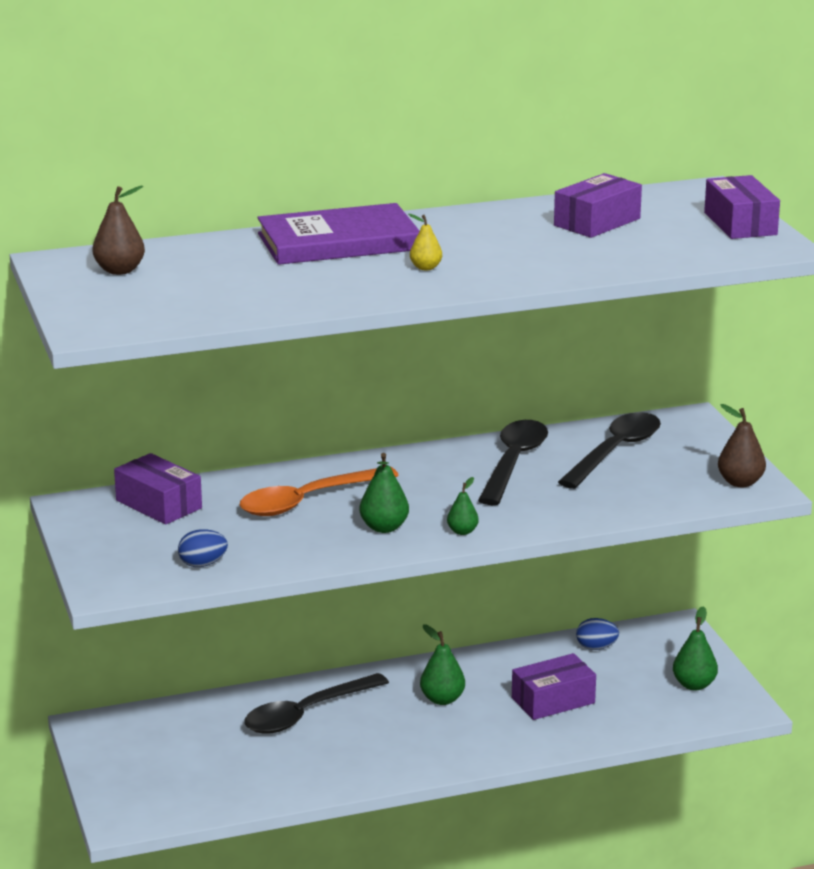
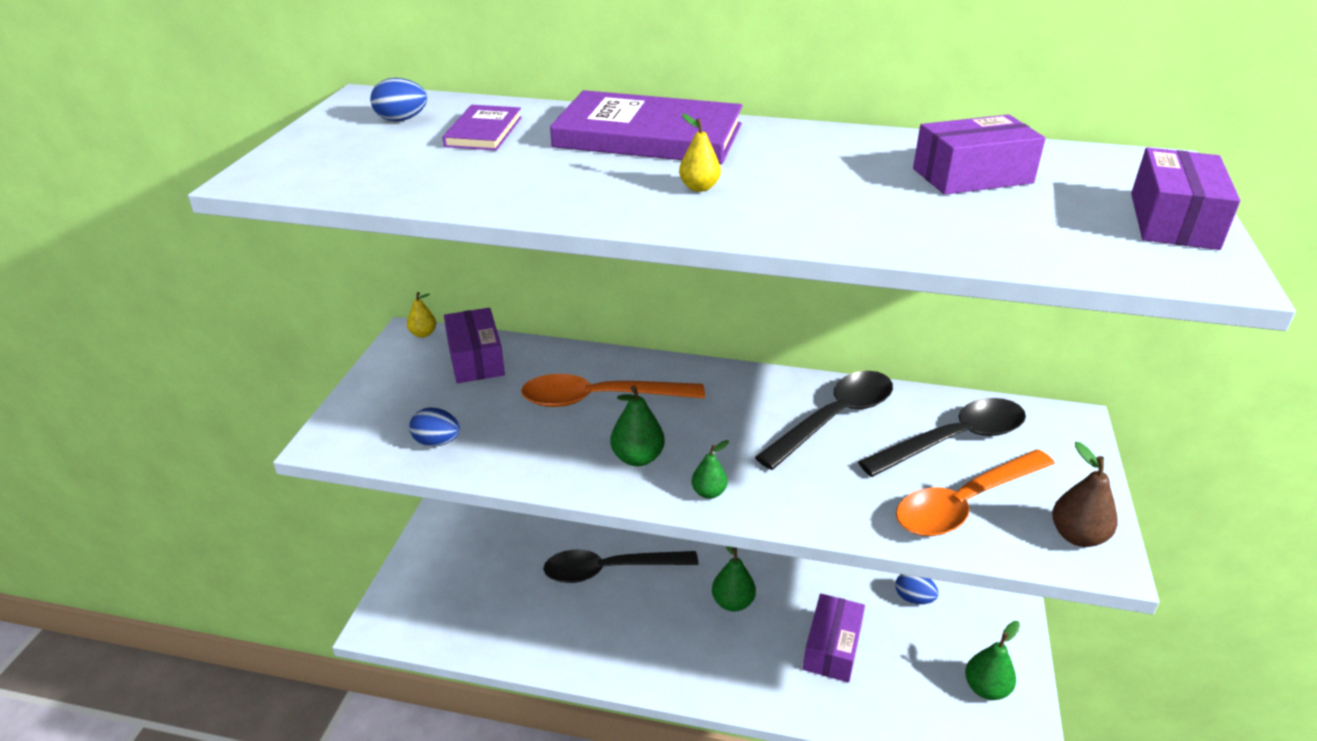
camera: 30 degrees right, 10 degrees up
(81, 500) = (423, 334): none -> yellow pear
(120, 270) = (401, 119): brown pear -> blue egg
(205, 265) = (484, 132): none -> purple book
(553, 700) = (832, 647): purple box -> purple box turned 75 degrees counterclockwise
(652, 486) = (964, 504): none -> orange spoon

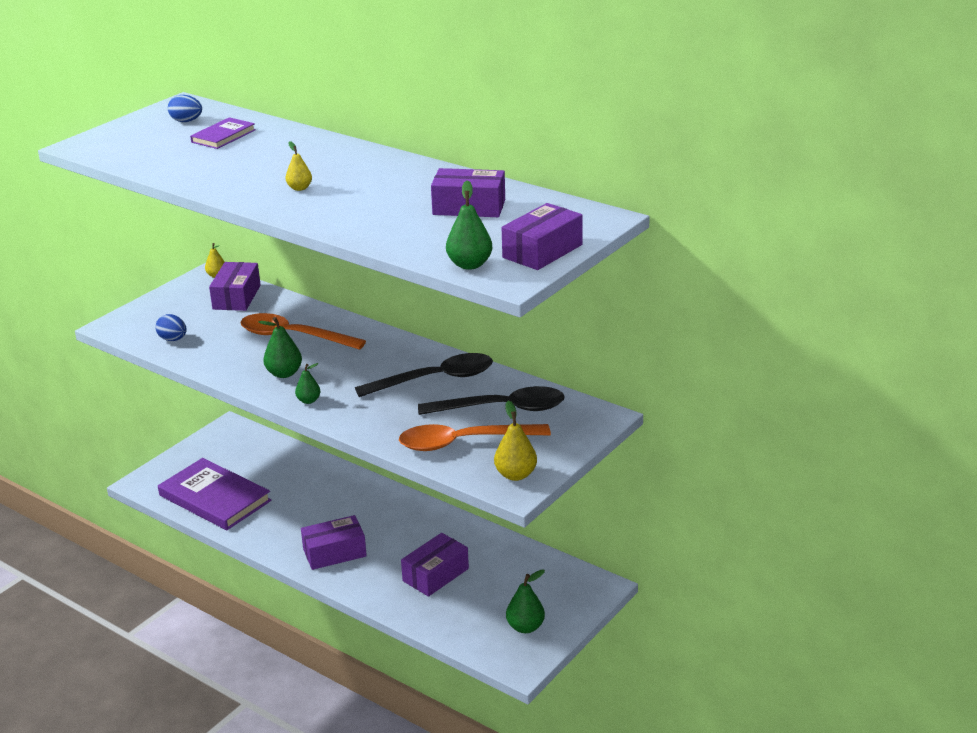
camera: 25 degrees right, 5 degrees down
(610, 570) = (317, 490): black spoon -> none
(648, 136) = (314, 153): purple book -> purple book (215, 498)
(694, 654) = (334, 553): none -> purple box
(732, 602) = (388, 531): green pear -> green pear (469, 265)
(913, 598) = (526, 563): blue egg -> none
(1077, 536) = (515, 475): brown pear -> yellow pear

